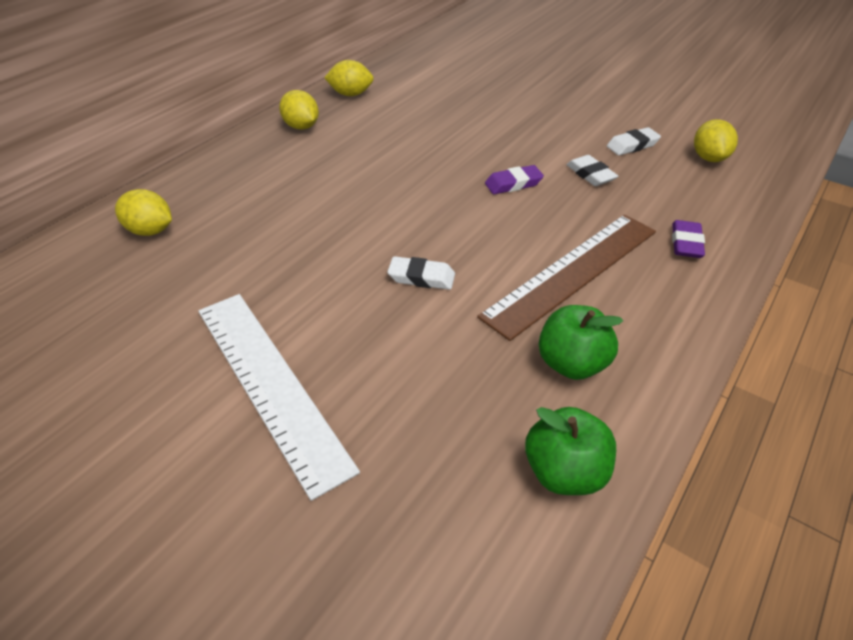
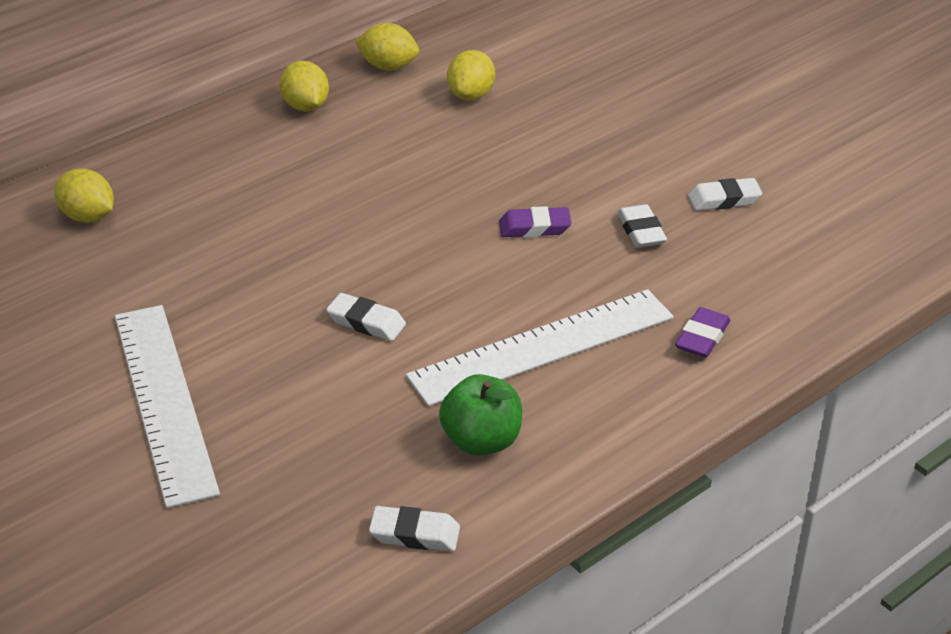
camera: 15 degrees right, 5 degrees down
(564, 472) = (415, 534): green apple -> white eraser
(572, 272) = (542, 346): brown ruler -> white ruler
(709, 158) = (816, 234): yellow lemon -> yellow lemon (471, 95)

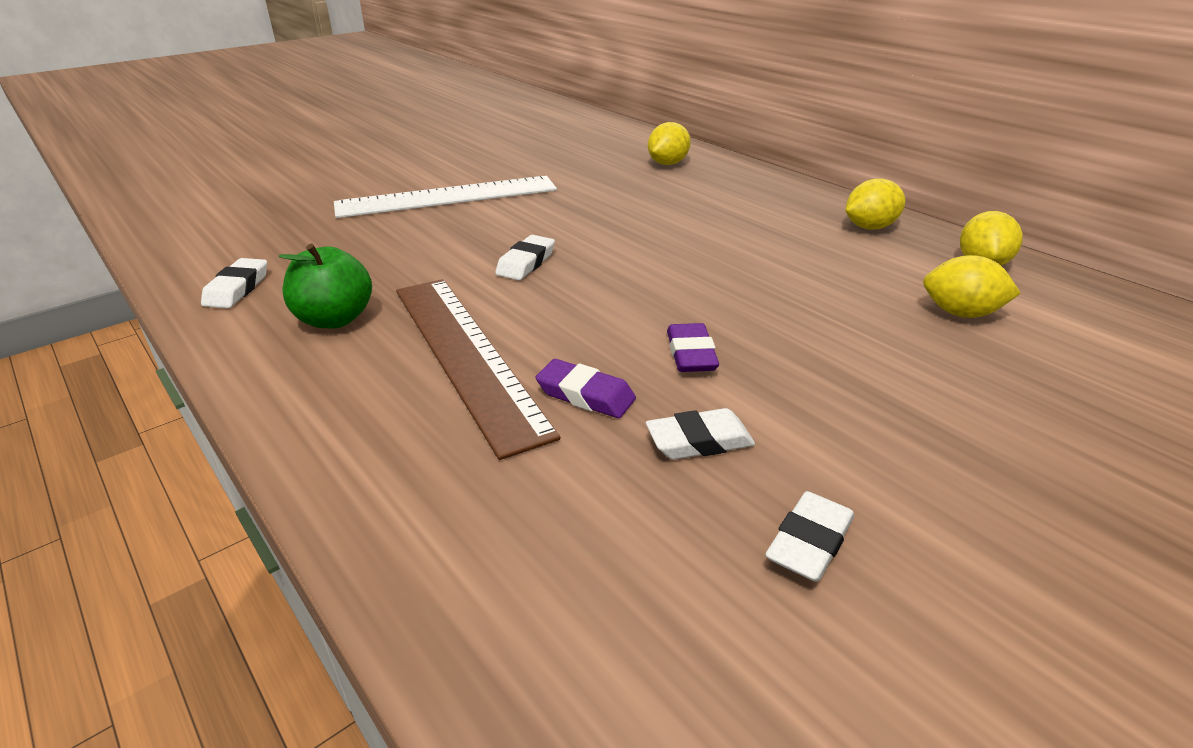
camera: 90 degrees right, 5 degrees down
(542, 346) = (466, 355): white ruler -> brown ruler
(702, 337) = (451, 487): purple eraser -> purple eraser (585, 395)
(724, 199) = (809, 542): white eraser -> white eraser turned 45 degrees clockwise

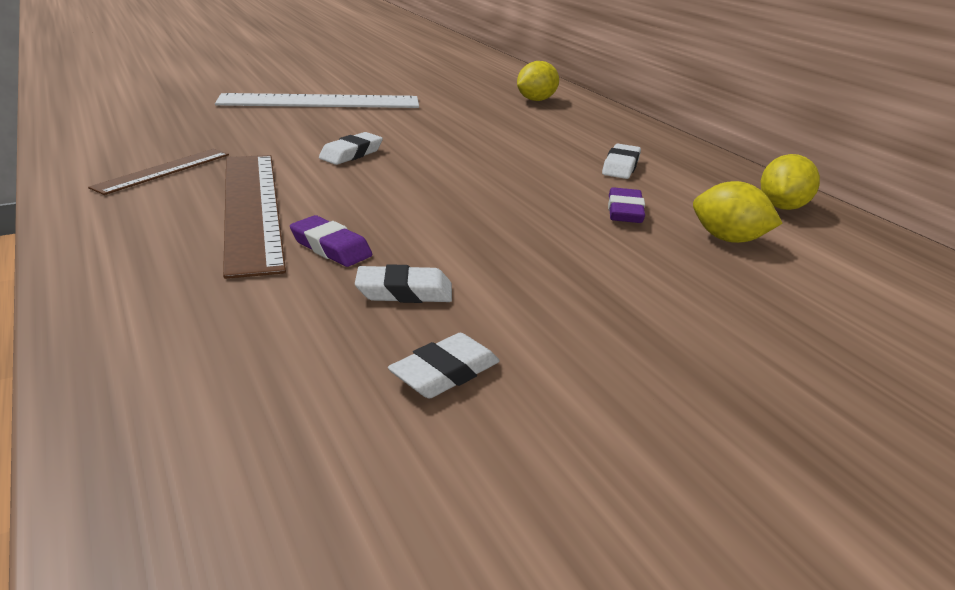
camera: 10 degrees right, 5 degrees down
(237, 289) = (101, 141): white eraser -> white eraser (621, 166)
(335, 319) = (163, 171): green apple -> brown ruler
(691, 354) = (446, 233): purple eraser -> purple eraser (625, 211)
(869, 227) = (692, 167): yellow lemon -> none

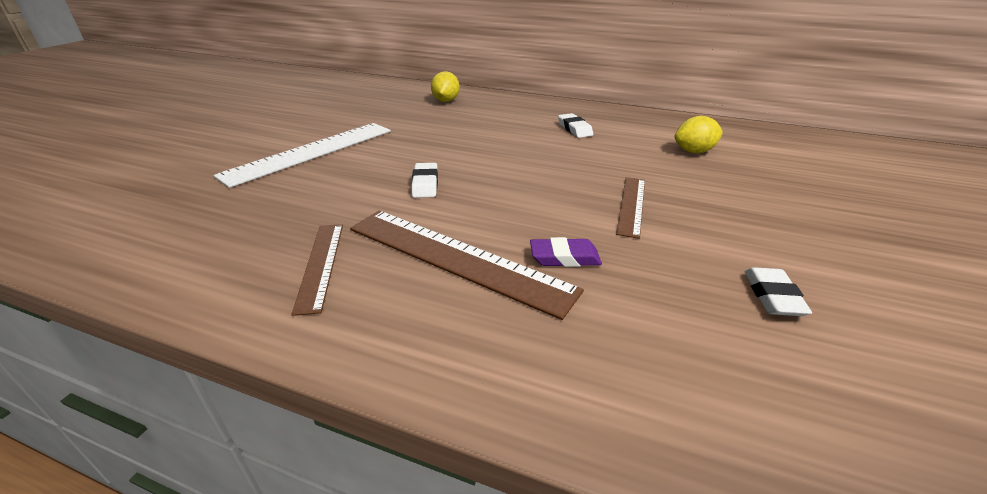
camera: 40 degrees left, 5 degrees up
(404, 292) = (658, 262): white eraser -> none
(502, 246) = (631, 205): none -> brown ruler
(625, 211) = (631, 156): purple eraser -> none
(782, 207) = (673, 124): yellow lemon -> none

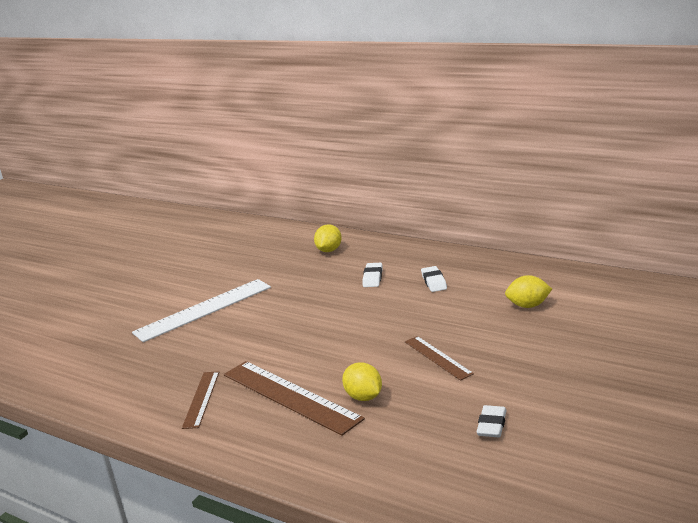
camera: 15 degrees right, 10 degrees down
(425, 184) = (285, 339): white eraser -> white eraser (373, 278)
(564, 257) = (364, 397): purple eraser -> yellow lemon
(631, 205) = (438, 357): brown ruler -> brown ruler turned 60 degrees counterclockwise

